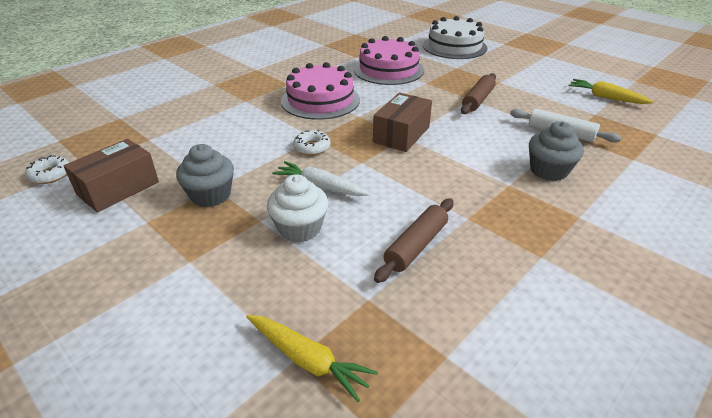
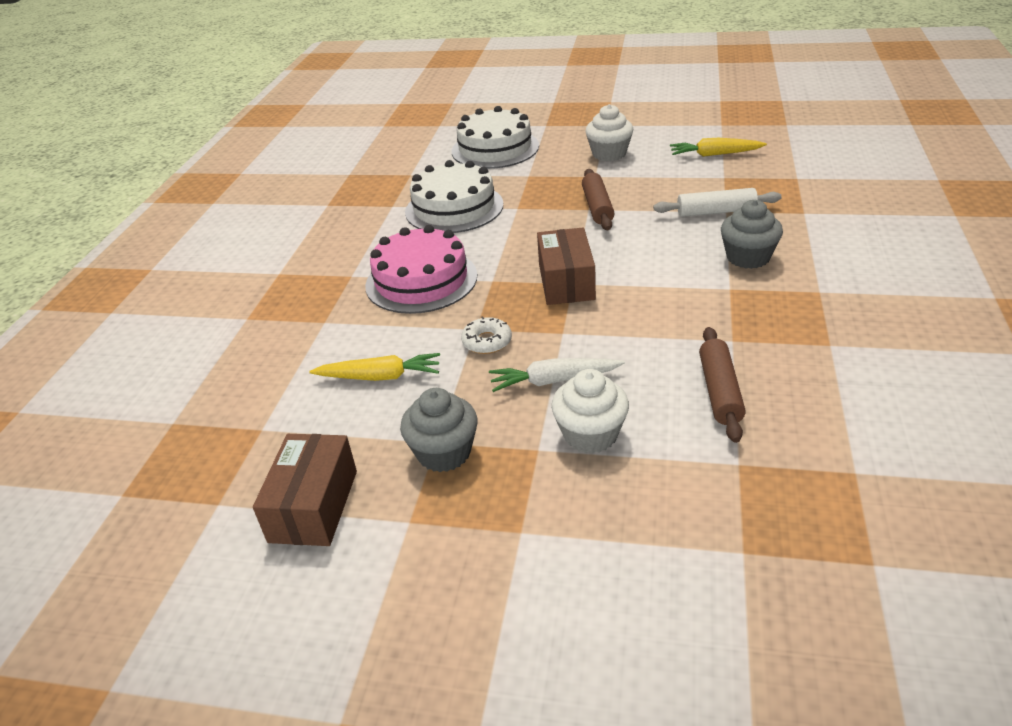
camera: 30 degrees left, 0 degrees up
(50, 175) = (187, 541): white donut -> none
(307, 360) = (754, 546): yellow carrot -> yellow carrot (380, 376)
(388, 70) = (454, 208): pink cake -> white cake
(526, 72) = (609, 154): none -> white cupcake

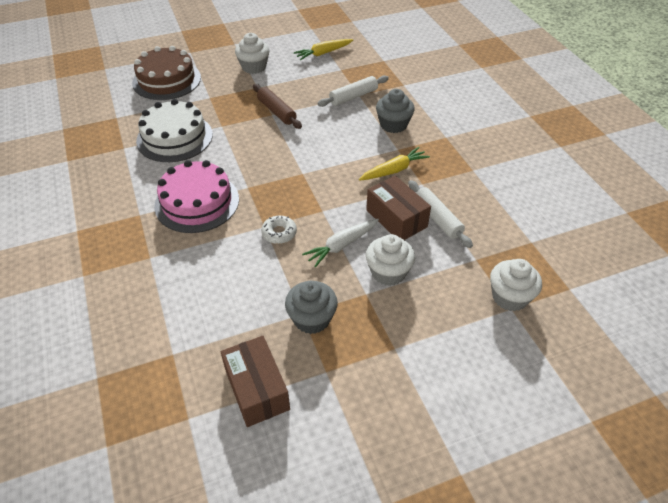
camera: 35 degrees left, 10 degrees up
(380, 376) = (227, 283): yellow carrot -> yellow carrot (394, 170)
(495, 148) = (167, 80): white cake -> brown cake
(566, 282) = (298, 173): brown box -> brown box (396, 218)
(720, 391) = (437, 218): brown rolling pin -> white rolling pin
(753, 535) = (509, 297): none -> white cupcake

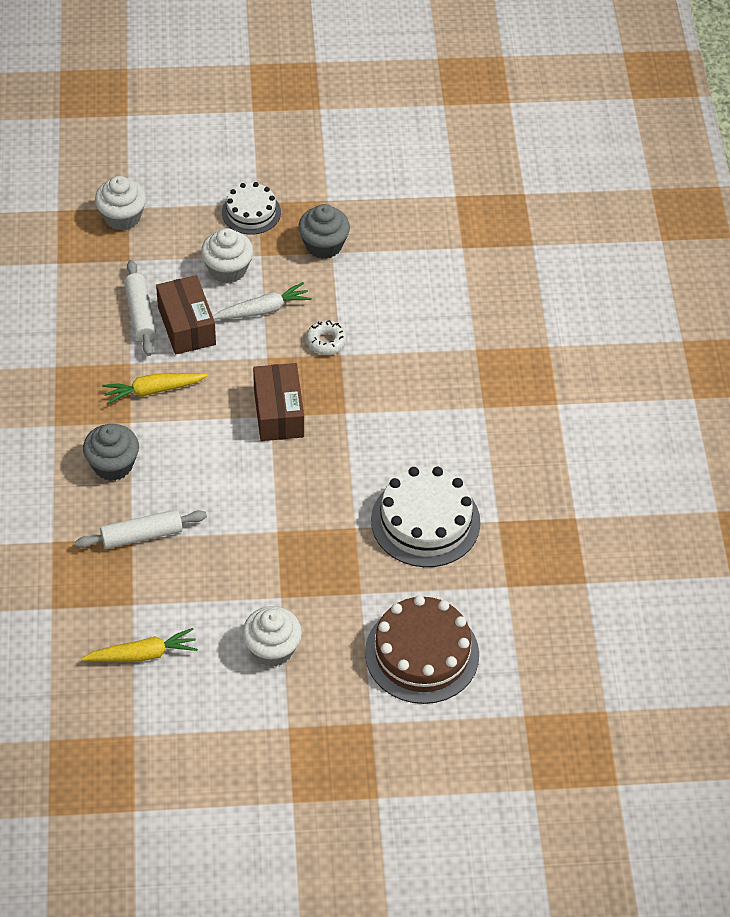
camera: 165 degrees left, 5 degrees up
(197, 202) = (412, 406): pink cake -> none
(257, 389) = (392, 201): brown box -> brown box (278, 413)
(276, 111) = (268, 534): brown rolling pin -> none
(396, 335) = (251, 212): none -> white cake

